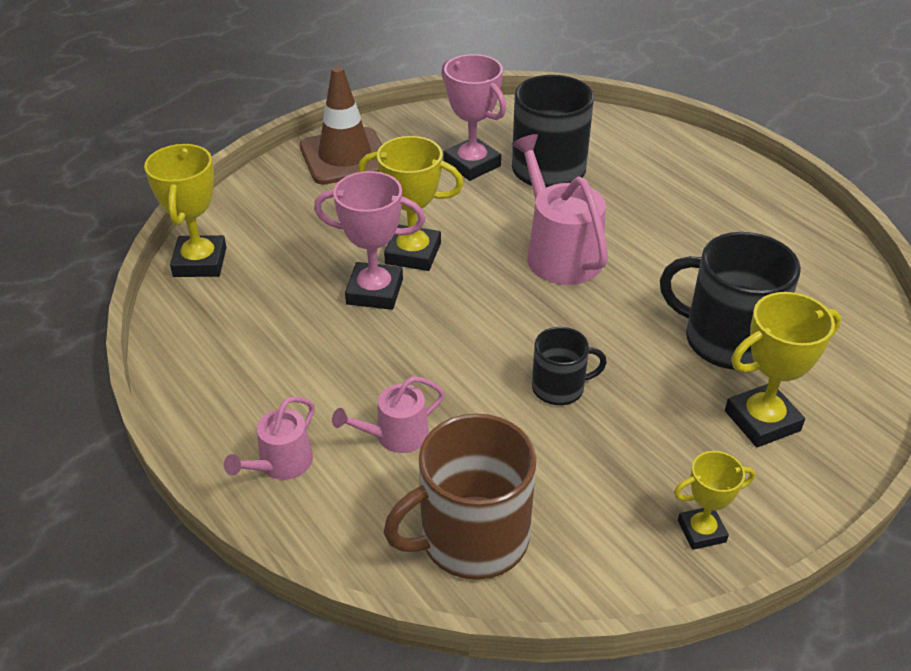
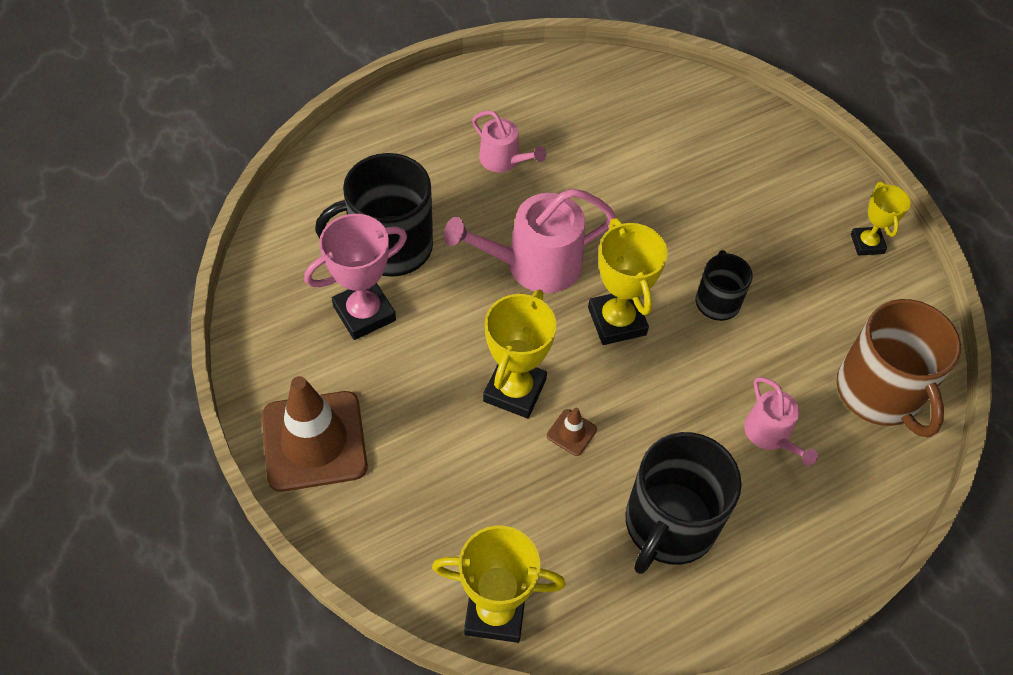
camera: 85 degrees left, 15 degrees up
(281, 464) = (803, 532): pink watering can -> pink watering can (503, 160)
(374, 291) = (571, 432): pink trophy -> brown traffic cone
(727, 340) = (668, 172): black mug -> black mug (669, 524)
(762, 421) = (759, 177): yellow trophy -> yellow trophy (617, 321)

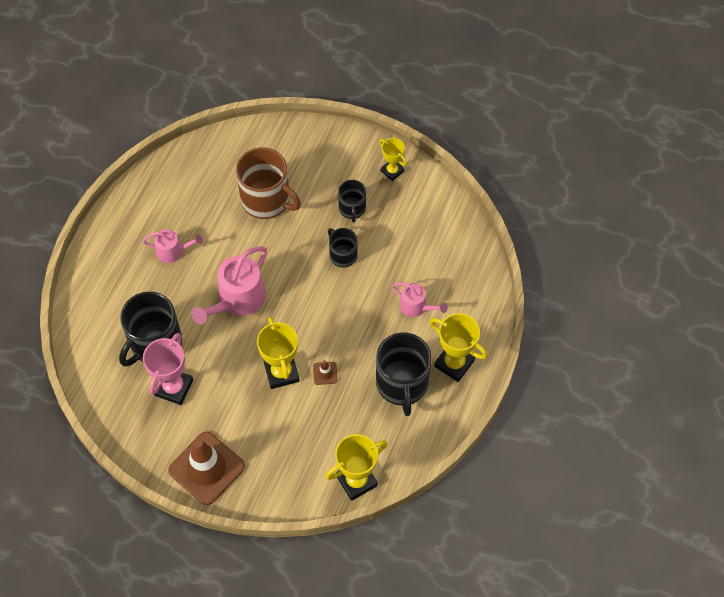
camera: 35 degrees left, 5 degrees up
(617, 321) = (302, 301): yellow trophy -> yellow trophy (454, 363)
(775, 254) = (352, 208): none -> black mug
(879, 392) = (450, 249): brown mug -> brown mug (266, 200)

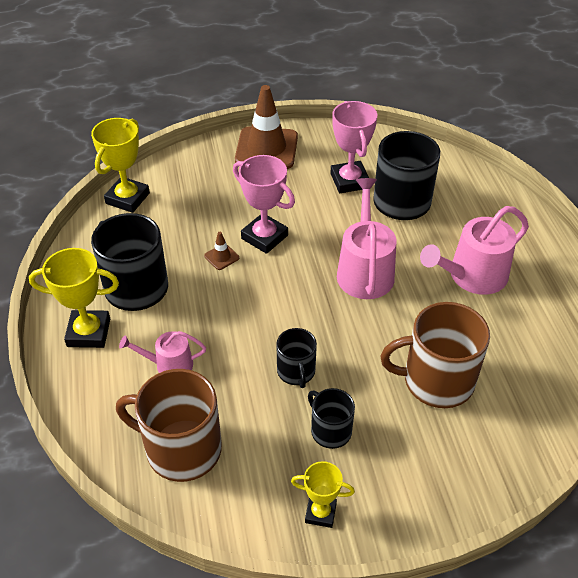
camera: 145 degrees right, 15 degrees down
(173, 251) = (472, 276): pink watering can -> pink watering can, size x1.75
(281, 372) = (264, 237): yellow trophy -> pink trophy
(342, 255) = (296, 371): black mug -> black mug turned 60 degrees clockwise
(442, 248) = (181, 449): none -> brown mug

